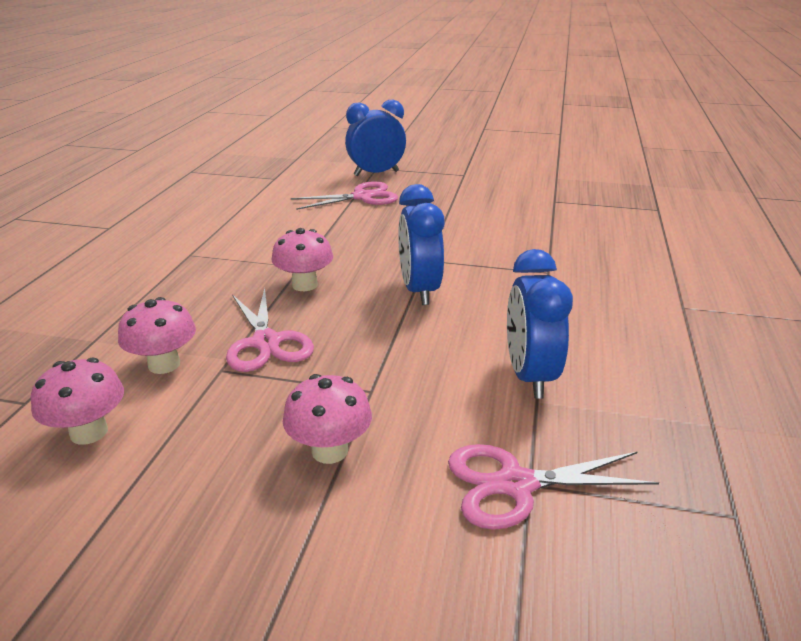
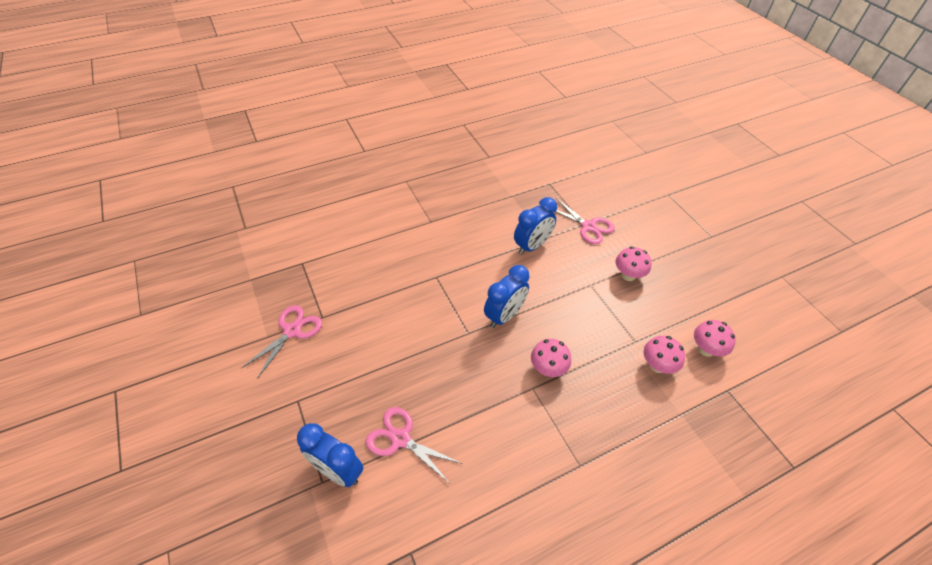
camera: 130 degrees left, 20 degrees up
(266, 342) = (604, 342): pink scissors -> pink scissors (292, 331)

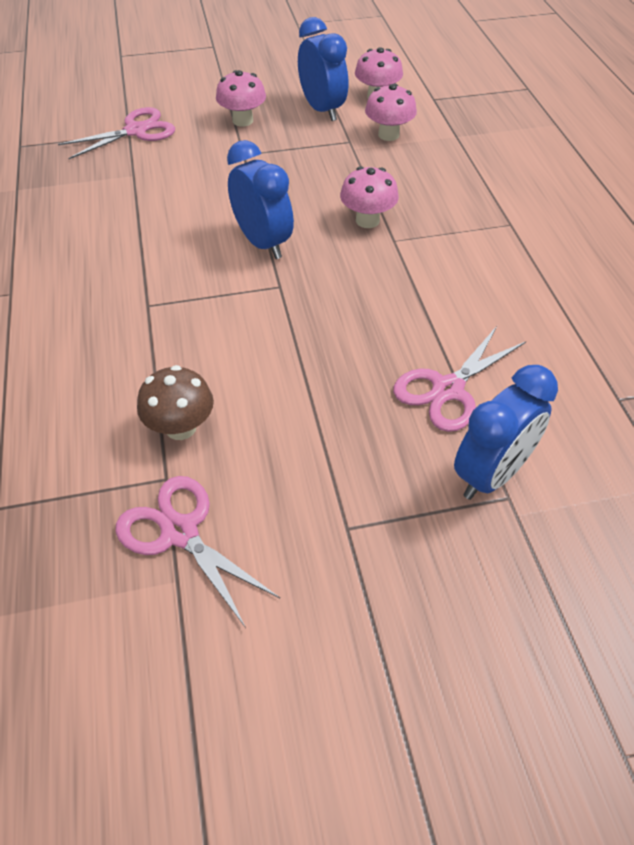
camera: 75 degrees left, 0 degrees up
(353, 314) = (181, 427): none -> brown mushroom
(532, 246) = (141, 190): blue clock -> blue clock (322, 110)

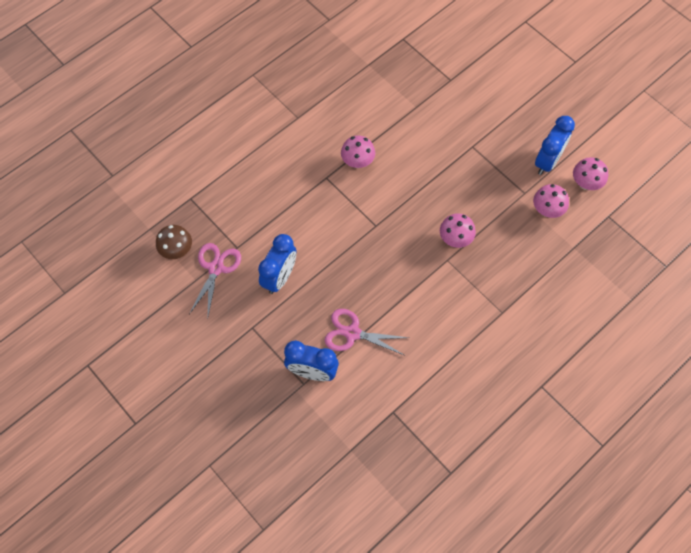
camera: 60 degrees right, 15 degrees up
(136, 131) = (455, 82): pink scissors -> none
(181, 427) = (265, 237): brown mushroom -> brown mushroom (177, 250)
(242, 121) = (504, 127): pink mushroom -> pink mushroom (357, 162)
(263, 243) = (402, 200): blue clock -> blue clock (279, 277)

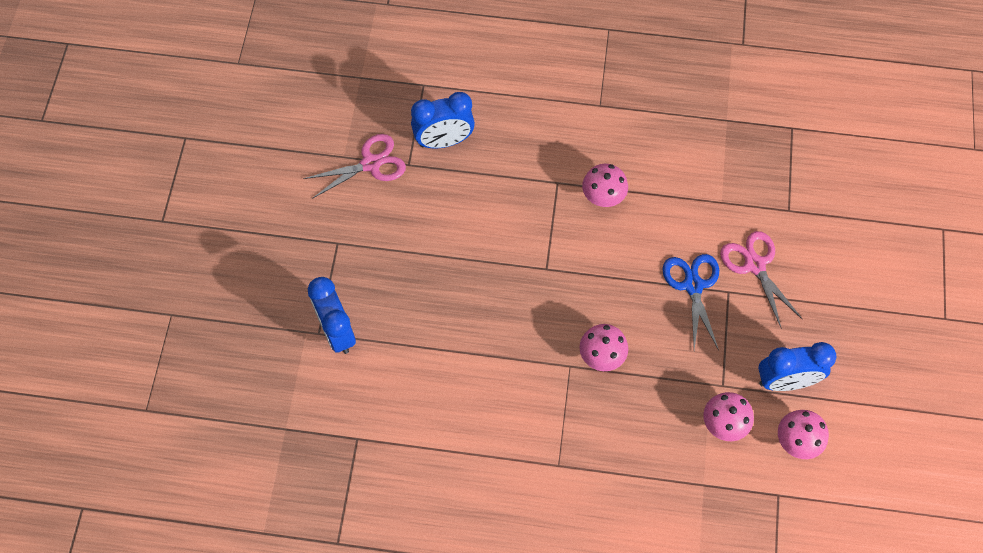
camera: 50 degrees right, 0 degrees up
(177, 250) = (360, 117): brown mushroom -> none
(279, 277) = (410, 226): blue clock -> blue clock (444, 141)
(352, 333) = (409, 337): pink scissors -> pink scissors (755, 265)
(453, 160) = (693, 285): none -> blue scissors

